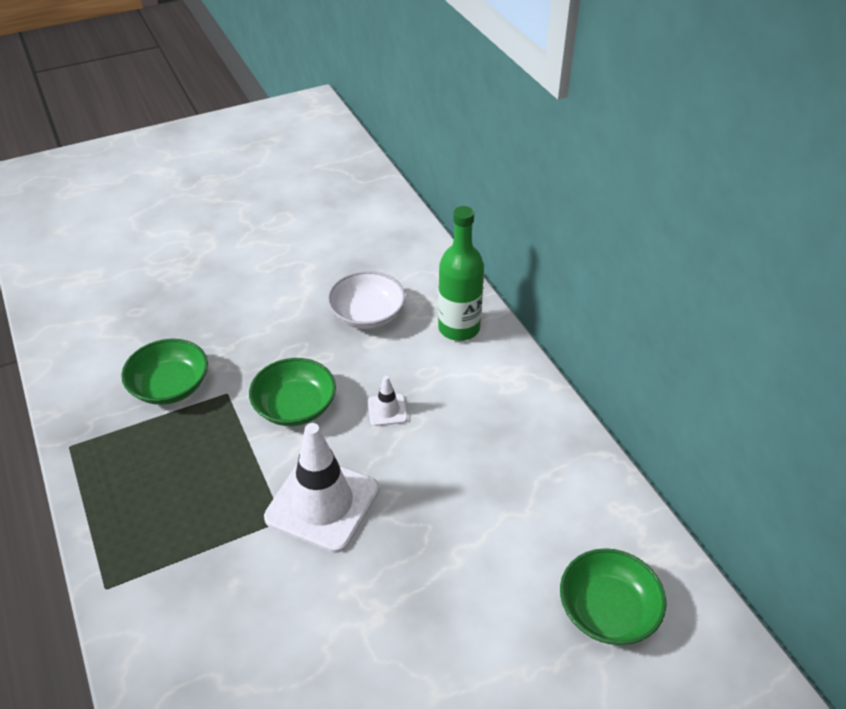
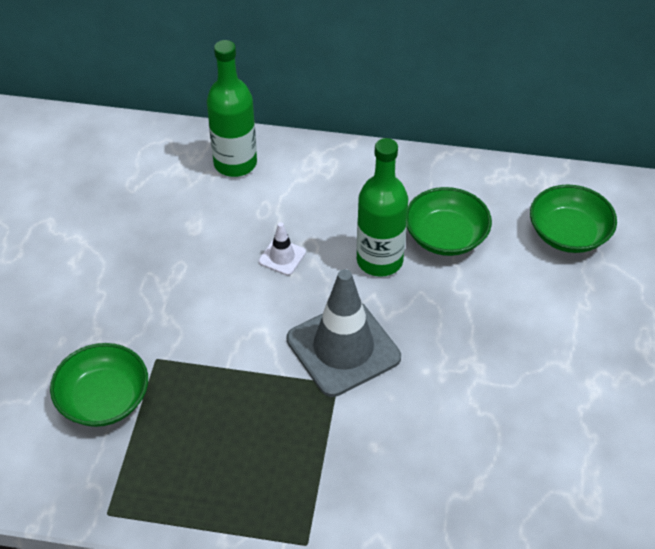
camera: 55 degrees left, 5 degrees up
(295, 406) = (219, 316): green bowl -> green bowl (446, 236)
(322, 503) = (343, 348): white traffic cone -> grey traffic cone
(367, 314) = (157, 213): white bowl -> none
(439, 476) = (379, 260): none -> green bottle

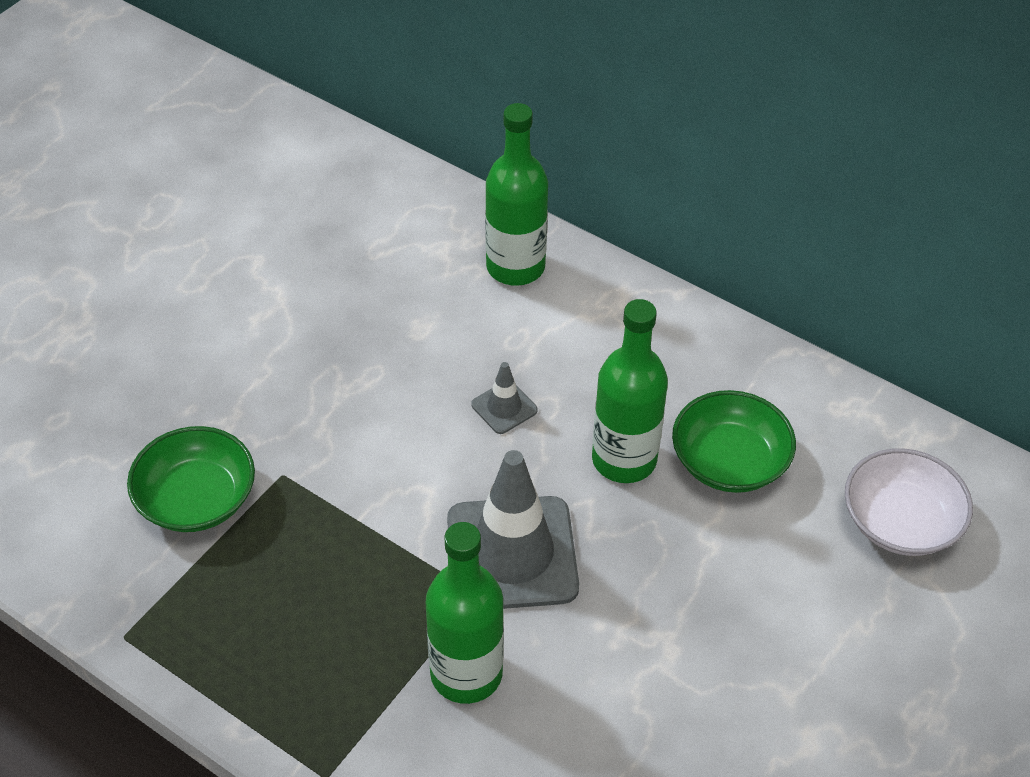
camera: 25 degrees right, 0 degrees up
(282, 257) = (504, 407): white traffic cone -> grey traffic cone
(359, 437) = (466, 673): none -> green bottle
(568, 234) = (900, 521): green bowl -> white bowl

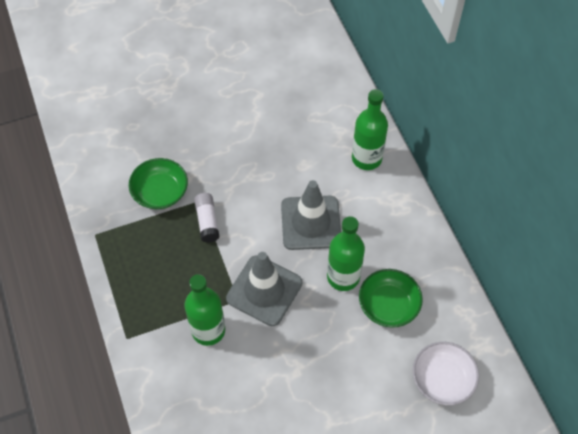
camera: 35 degrees right, 10 degrees up
(322, 500) = (207, 221): none -> white glue stick
(504, 407) = (311, 223): grey traffic cone -> grey traffic cone, size x2.24

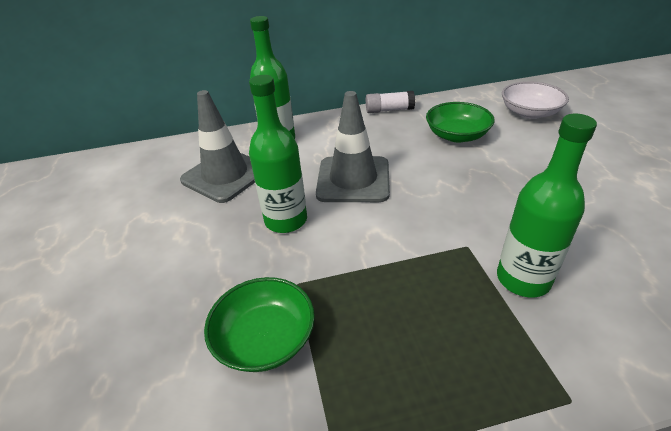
camera: 80 degrees left, 20 degrees down
(207, 221) = (335, 276): white glue stick -> white glue stick (389, 110)
(264, 290) = (449, 220): grey traffic cone -> grey traffic cone (225, 175)
(343, 277) = (425, 160): green bottle -> green bottle (286, 220)

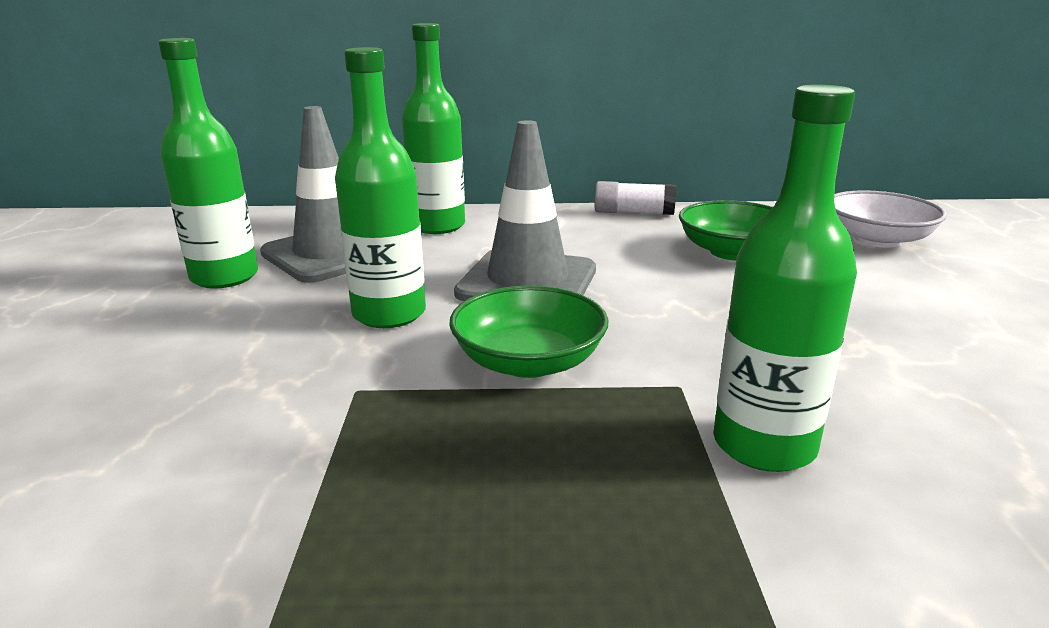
camera: 10 degrees right, 15 degrees down
(169, 207) = (224, 277): none -> green bottle
(265, 339) = (259, 450): green bowl -> green bowl (528, 361)

